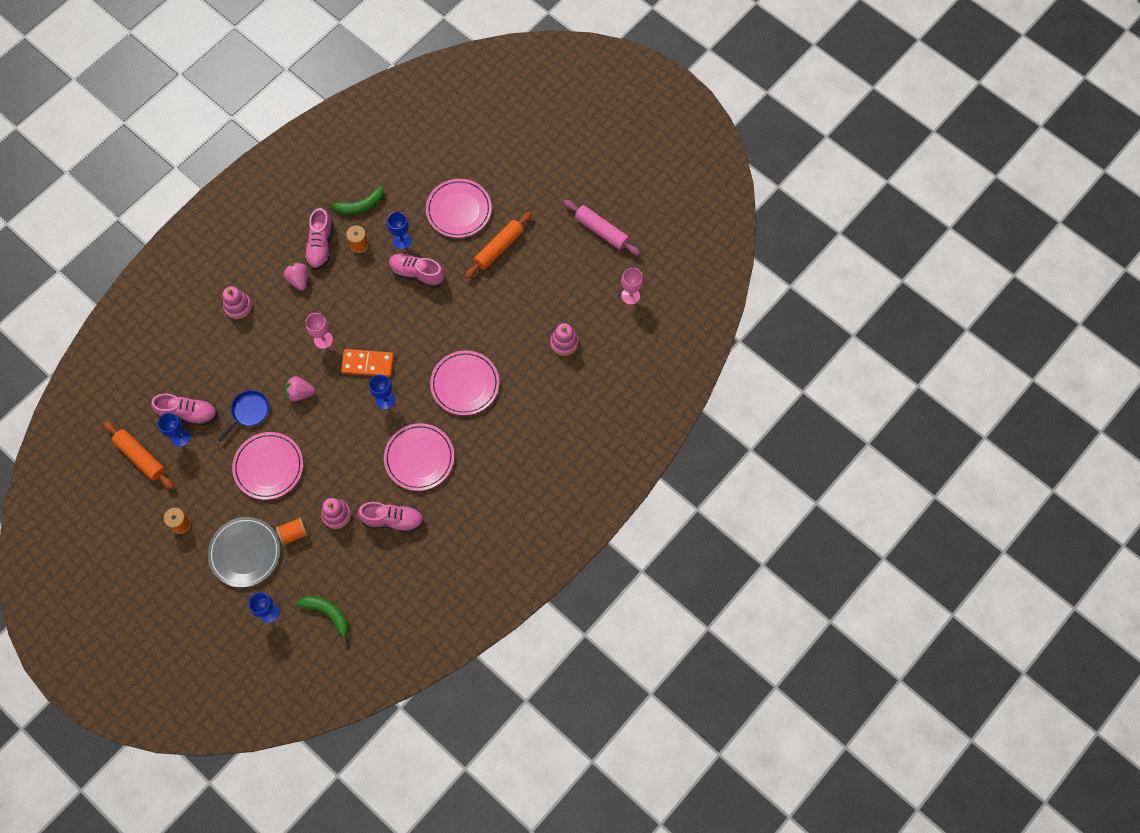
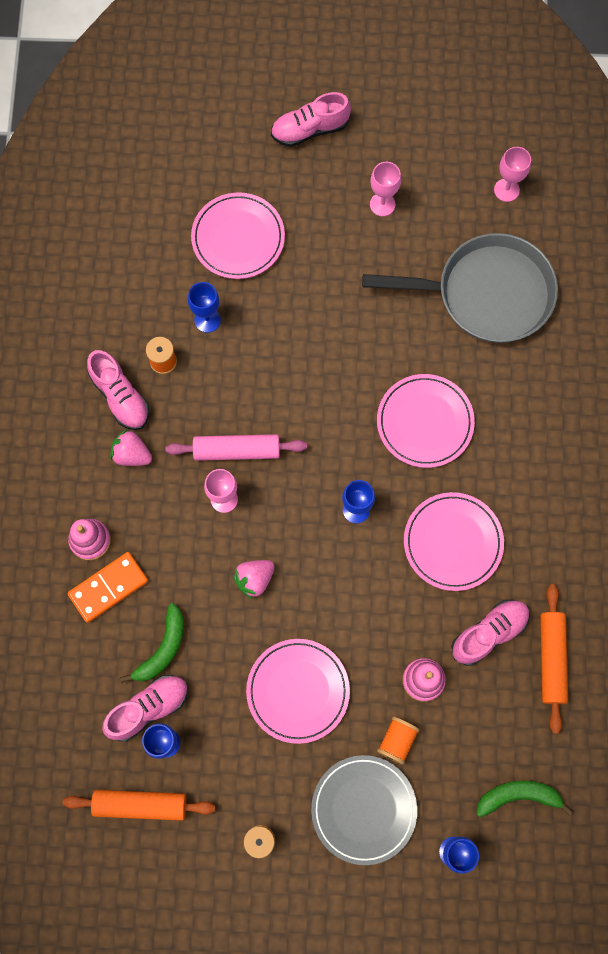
camera: 40 degrees left, 5 degrees up
(249, 412) = (217, 649): blue pan -> none
(359, 206) = (123, 318): green banana -> green banana (163, 649)
(368, 364) = (299, 486): orange domino -> orange domino (108, 588)
(417, 274) = (258, 343): pink shoe -> pink shoe (310, 130)
(499, 248) = (321, 246): orange rolling pin -> orange rolling pin (551, 659)
(553, 251) = (382, 204): none -> pink goblet
(564, 343) = (486, 294): pink stacking toy -> grey pan
(601, 231) = (412, 144): pink rolling pin -> pink rolling pin (237, 451)

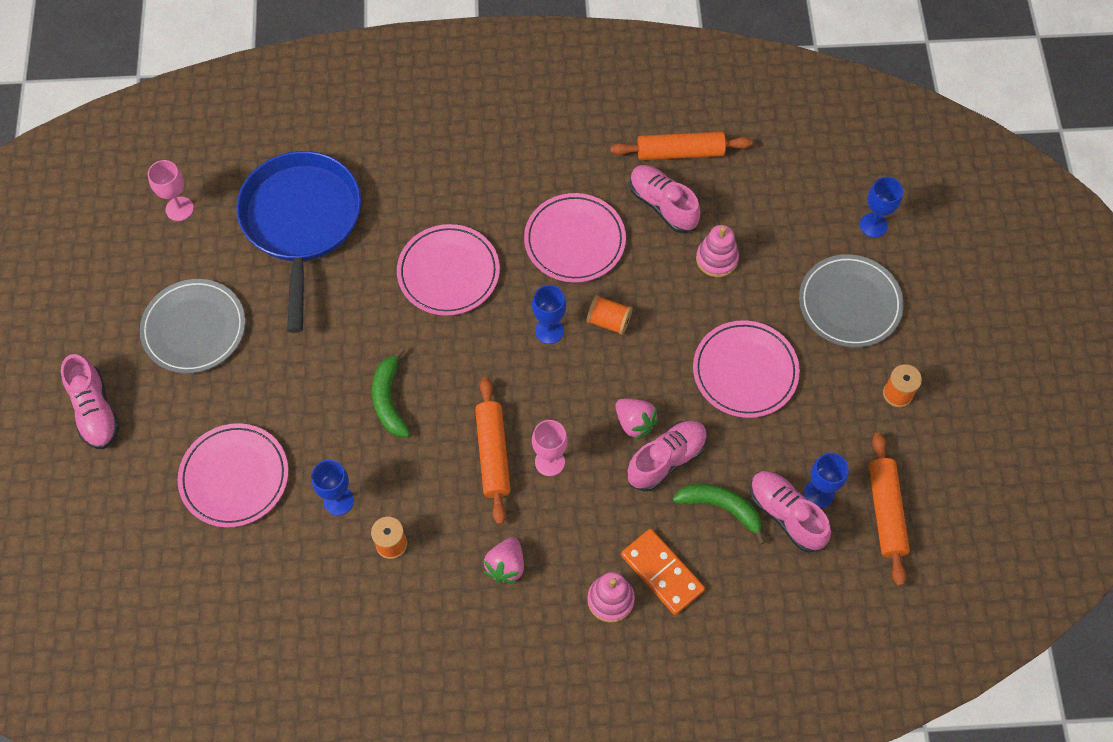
camera: 95 degrees left, 10 degrees down
(120, 397) = (437, 587): pink shoe -> pink shoe (666, 459)
(237, 451) = (493, 454): pink rolling pin -> orange rolling pin
(382, 204) = (194, 328): pink goblet -> grey plate
(397, 741) = (779, 278): orange spool -> orange spool (609, 321)
(486, 294) = (301, 223): grey pan -> blue pan
(518, 796) = (812, 175): green banana -> green banana (389, 400)

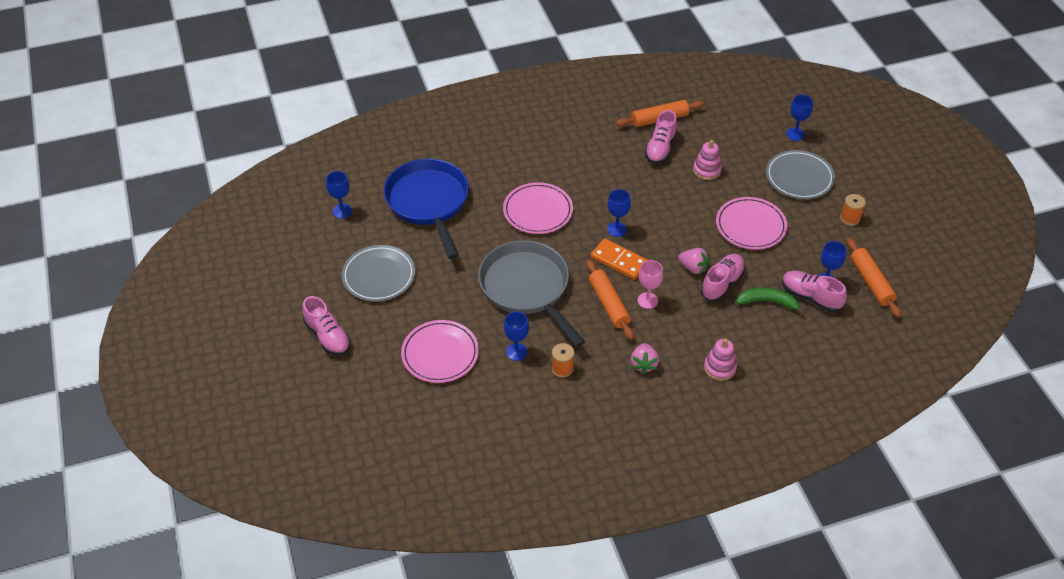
camera: 15 degrees left, 15 degrees down
(179, 209) = (342, 211): pink goblet -> blue goblet
(389, 400) = (527, 288): green banana -> grey pan
(574, 240) = (612, 178): pink plate -> none
(609, 321) = (653, 216): orange spool -> none
(662, 205) = (660, 148): pink shoe -> pink shoe turned 105 degrees counterclockwise
(662, 572) = (746, 345): orange domino -> orange domino (619, 261)

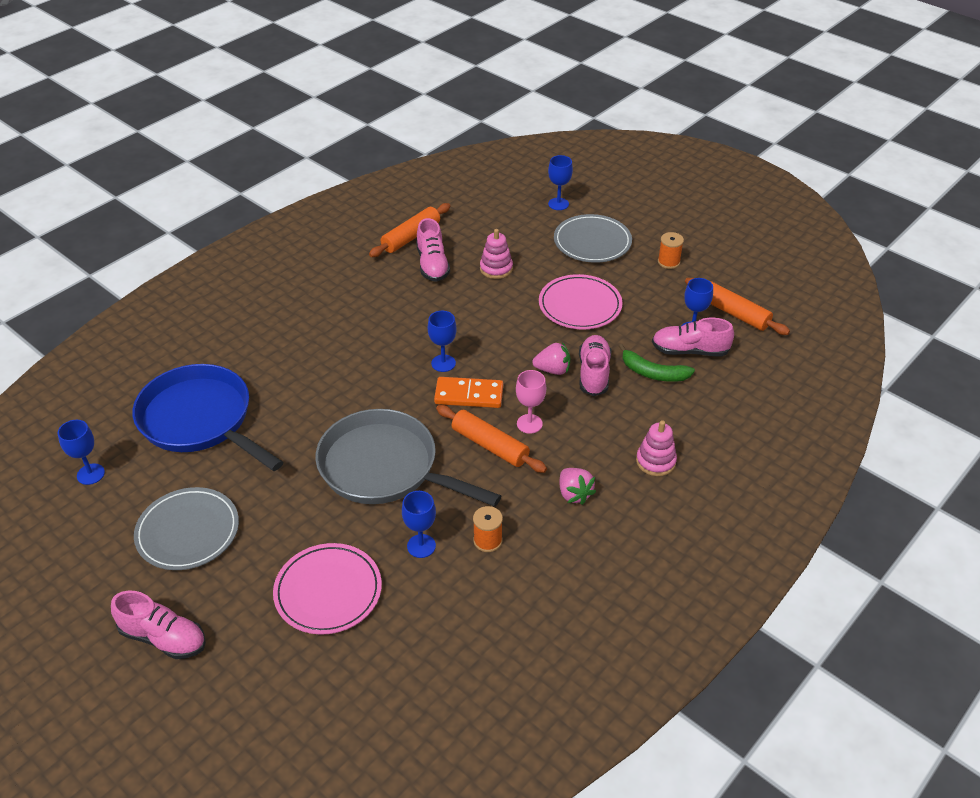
camera: 30 degrees left, 5 degrees down
(538, 211) = (340, 378): pink plate -> none
(768, 302) = (653, 373): green banana -> green banana turned 135 degrees counterclockwise

